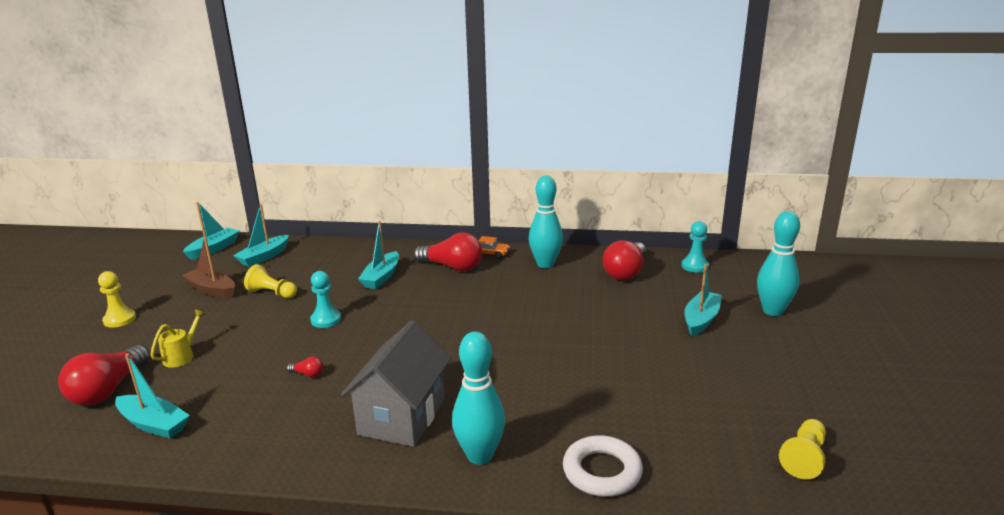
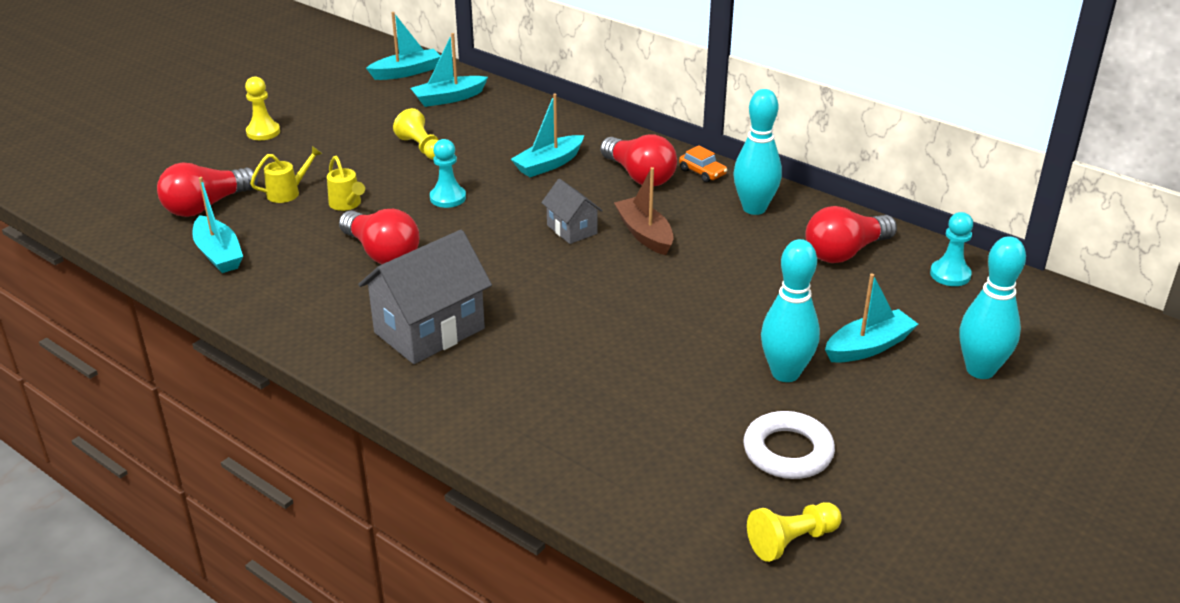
camera: 30 degrees right, 10 degrees up
(212, 290) = (368, 124): brown boat -> brown boat (644, 234)
(244, 349) = (347, 204): none -> yellow watering can
(308, 374) = (382, 253): red light bulb -> red light bulb, size x2.41
(440, 312) = (572, 229): none -> grey house
(480, 456) = (464, 398): turquoise bowling pin -> turquoise bowling pin (785, 373)
(602, 471) = (563, 461): white ring -> white ring (788, 451)

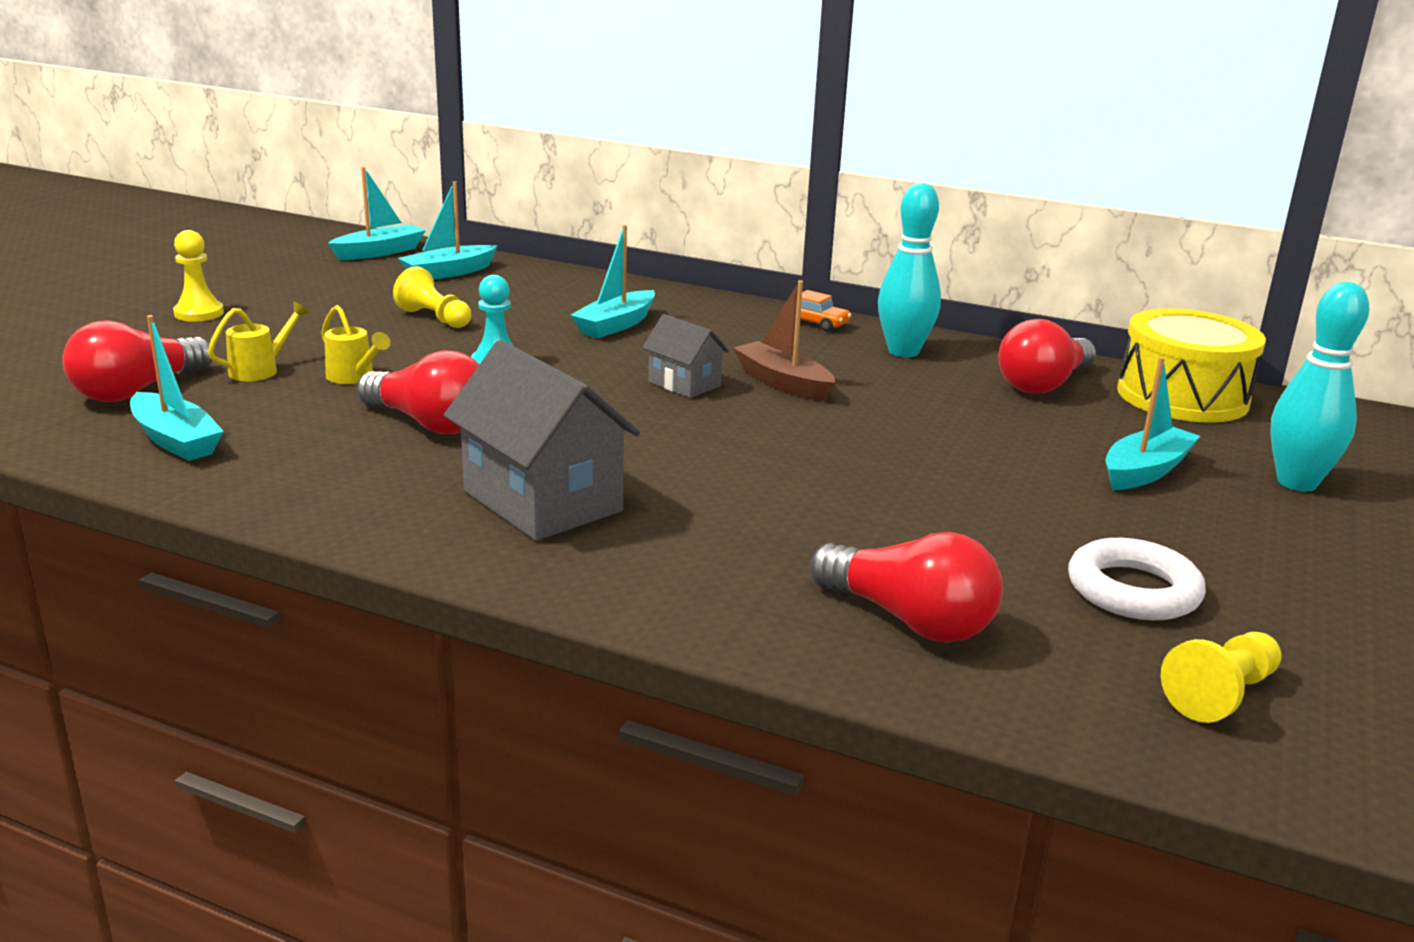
camera: 15 degrees left, 10 degrees down
(429, 330) = (542, 501): grey house -> grey house turned 75 degrees counterclockwise
(639, 176) = (740, 330): red light bulb -> red light bulb (909, 620)
(785, 373) = (1064, 506): turquoise bowling pin -> none
(950, 275) = (1182, 397): turquoise pawn -> yellow drum

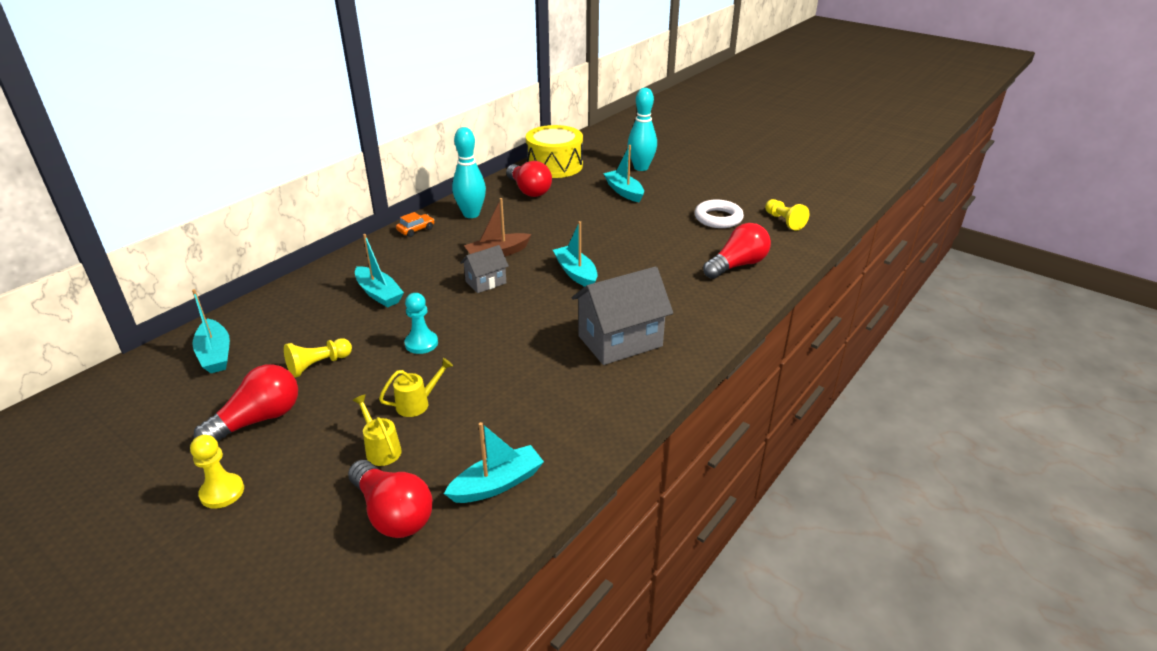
camera: 75 degrees left, 10 degrees up
(379, 252) = (127, 388): turquoise boat -> turquoise boat (576, 273)
(429, 423) = (508, 374): red light bulb -> red light bulb (258, 420)

